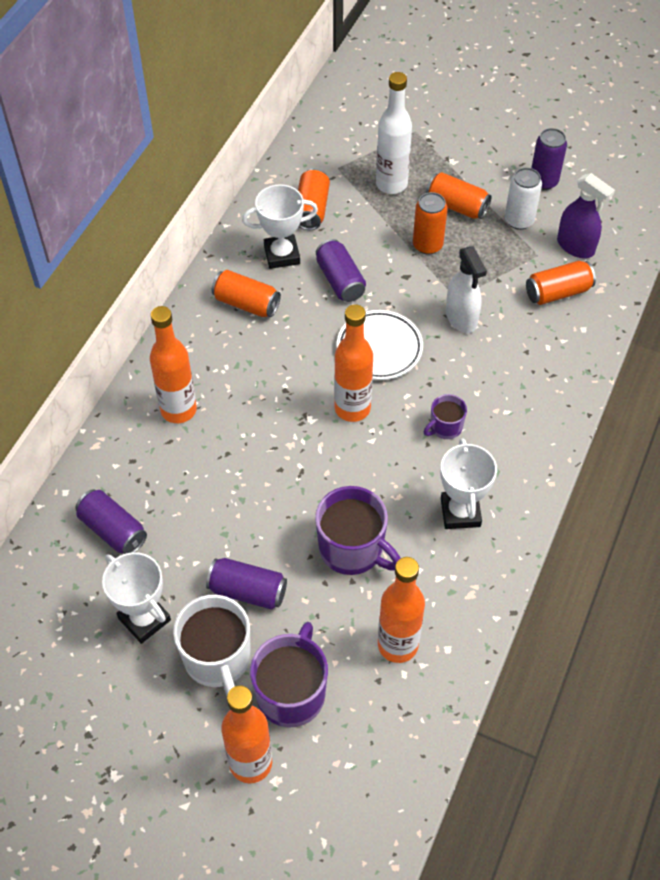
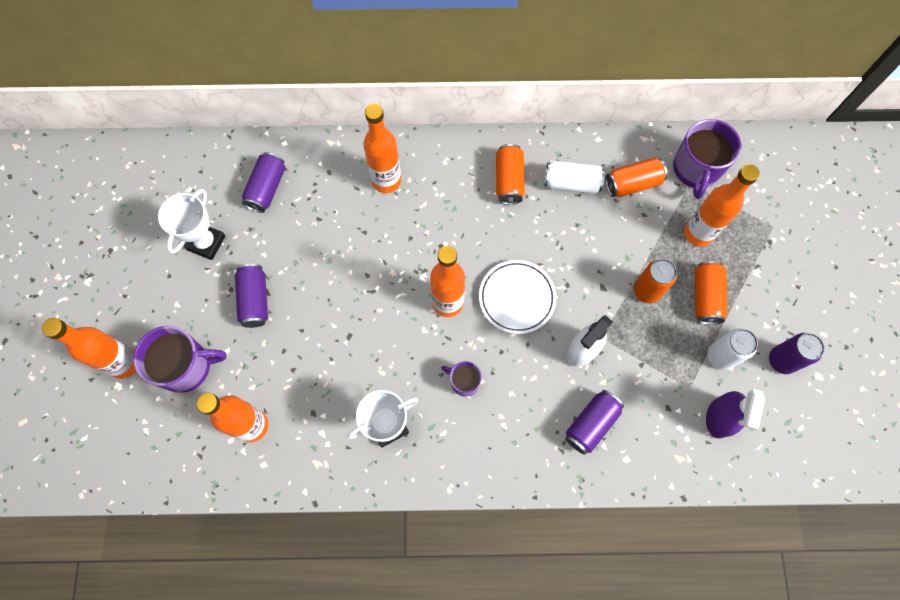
camera: 65 degrees right, 15 degrees up
(218, 658) = (194, 305): white mug -> none
(282, 255) = (571, 183): white trophy -> white can
(340, 280) = (570, 238): purple can -> purple can (591, 424)
(352, 549) = (320, 358): purple mug -> purple mug (696, 169)
(391, 184) = (698, 233): white bottle -> orange bottle
(557, 292) = (655, 421): orange can -> none

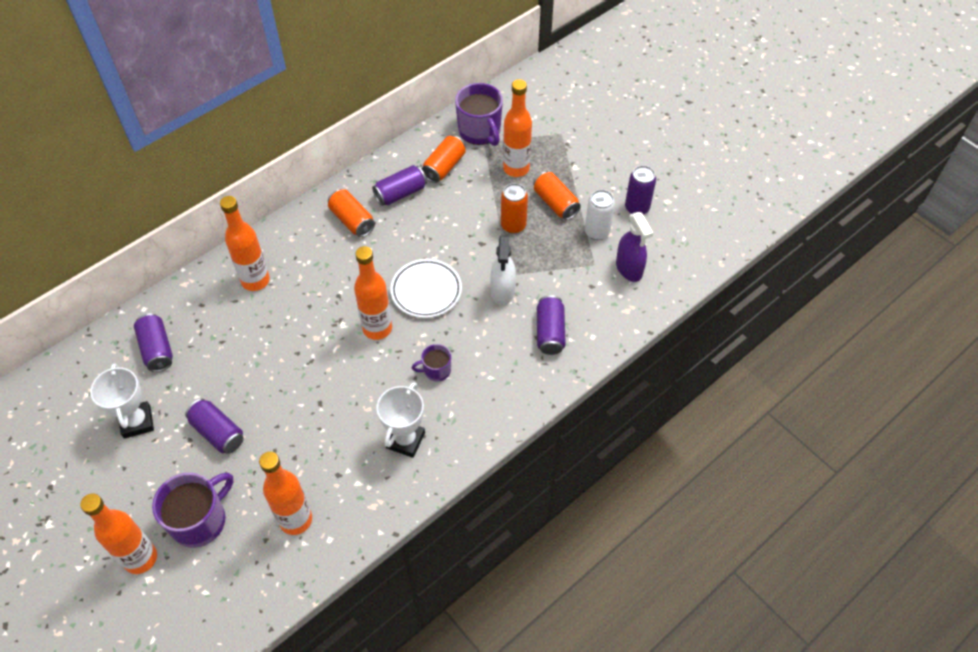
camera: 40 degrees left, 15 degrees down
(571, 183) = (400, 193): white can -> purple can

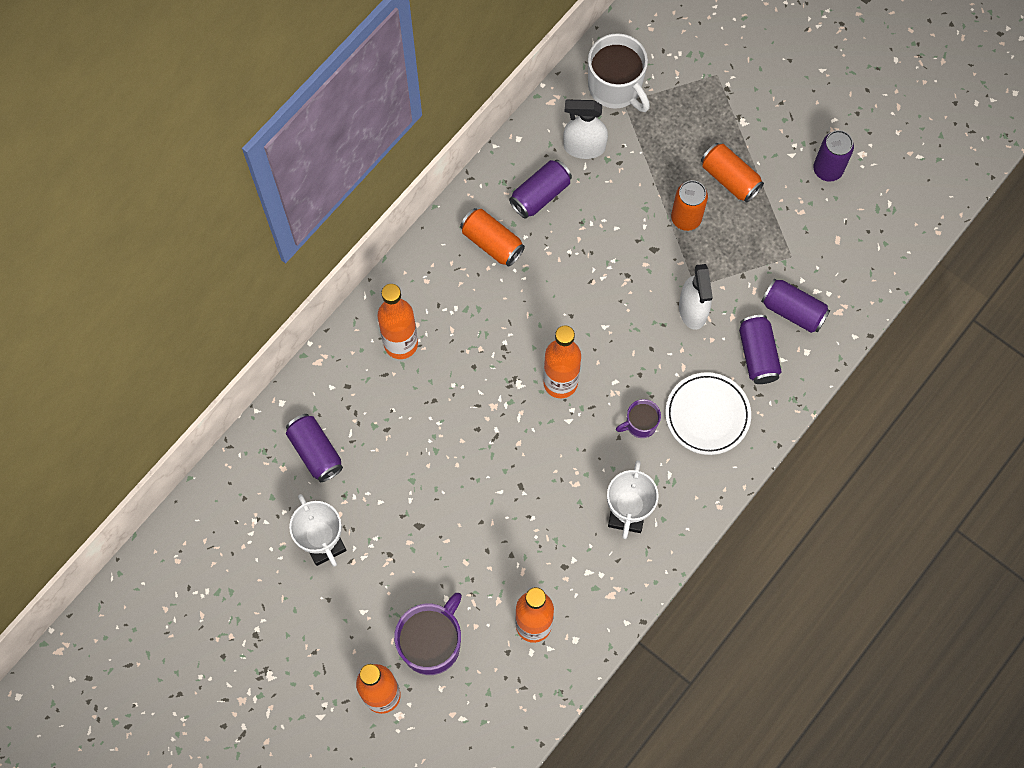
camera: 10 degrees left, 15 degrees up
(218, 432) = (418, 540): purple can -> purple can (793, 311)
(426, 291) = (604, 324): white plate -> white plate (707, 415)
(444, 167) = (584, 147): orange can -> white spray bottle
(480, 131) = (616, 87): purple mug -> white mug
(516, 168) = (672, 136): orange bottle -> none
(597, 232) = (786, 211): white can -> none
(629, 269) = (832, 256): purple spray bottle -> none

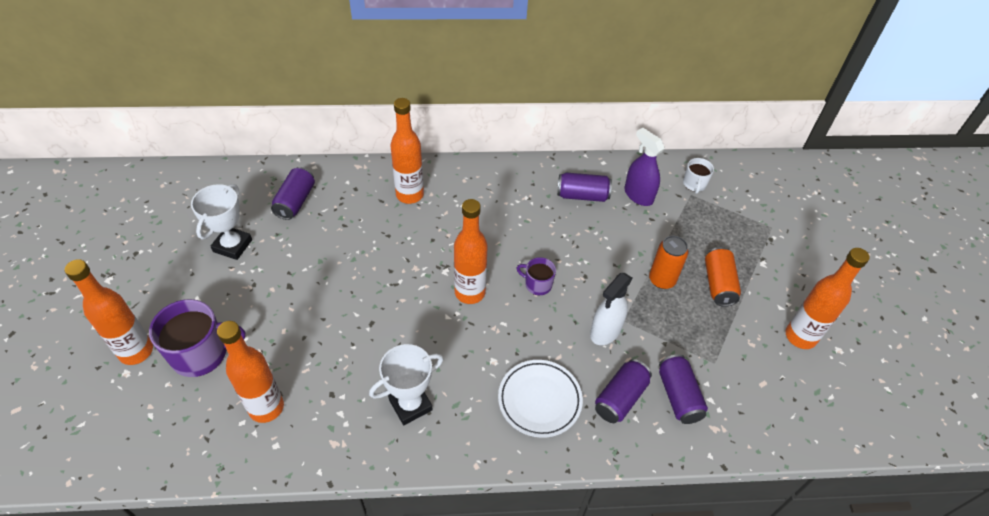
camera: 45 degrees right, 20 degrees down
(492, 243) = (524, 194): orange can -> none
(584, 147) = (638, 195): white spray bottle -> purple spray bottle
(616, 87) = (694, 184): white mug -> white mug, size x0.54
(640, 424) = (488, 362): purple mug -> purple mug (537, 284)
(827, 169) = (800, 337): purple can -> orange bottle

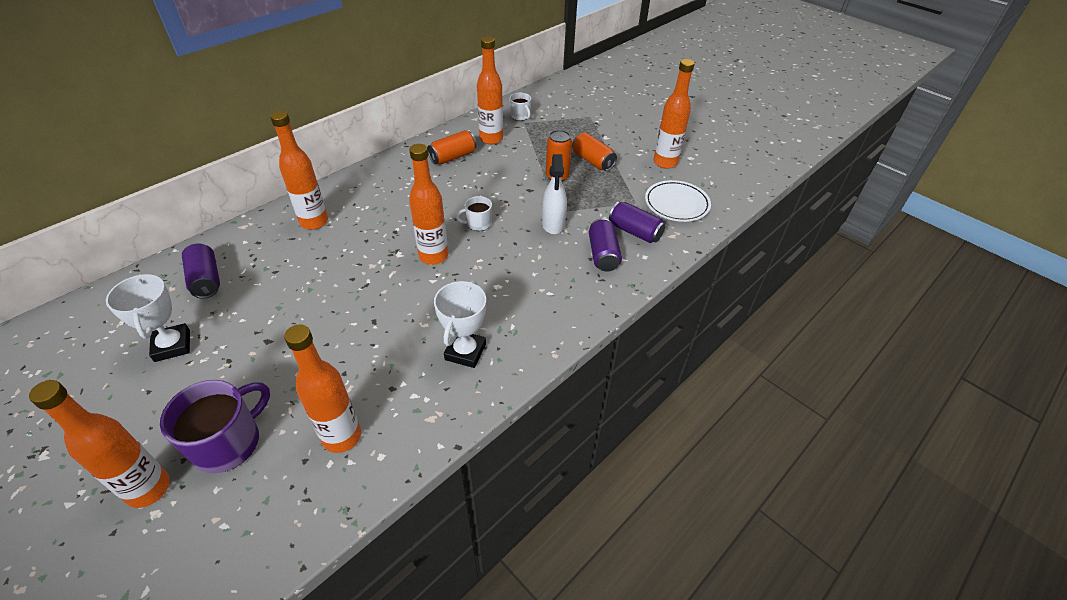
camera: 40 degrees left, 5 degrees down
(537, 284) = (478, 224): purple mug -> white mug
(539, 400) = (554, 288): white plate -> white plate (676, 204)
(582, 195) = (453, 157): purple can -> orange can
(638, 195) = (491, 139): purple spray bottle -> orange bottle

